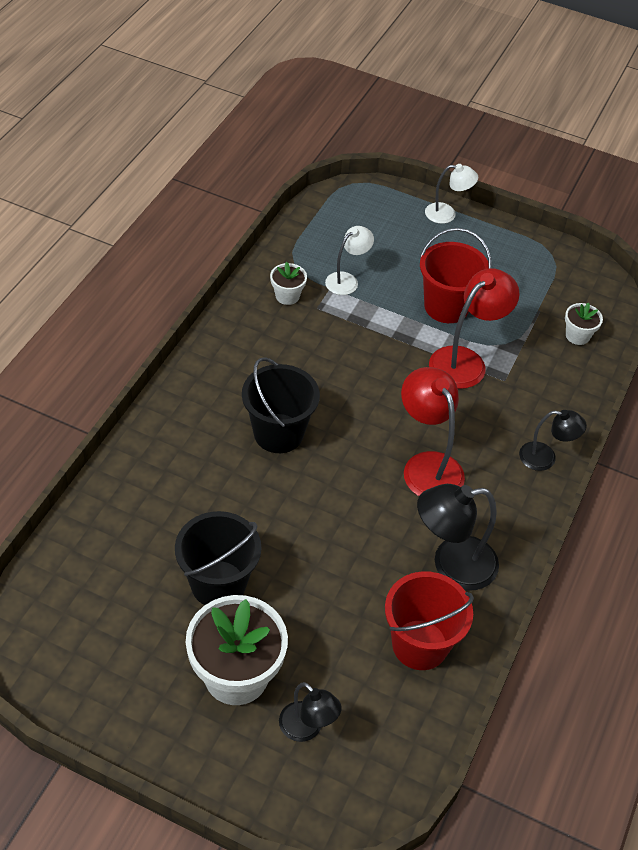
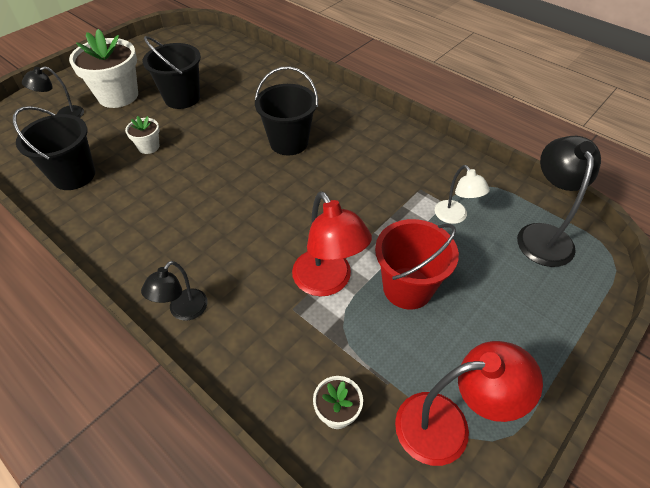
camera: 110 degrees right, 0 degrees up
(287, 296) = (437, 173): white flower pot -> white flower pot (149, 147)
(420, 645) = (74, 175): red bucket -> black bucket
(427, 466) = (218, 219): red lamp -> red lamp (447, 425)
(447, 214) = (566, 334): white lamp -> none
(452, 565) = (120, 209): black lamp -> black lamp (542, 235)

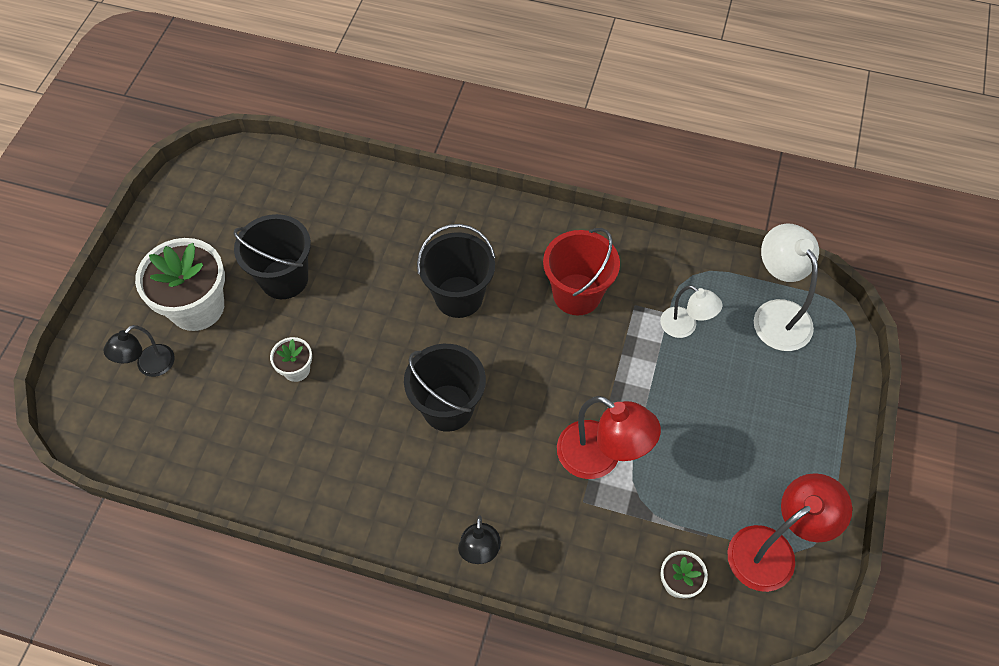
camera: 25 degrees left, 10 degrees up
(74, 175) = (236, 446): black bucket -> black bucket (447, 408)
(407, 288) = (678, 431): red bucket -> red bucket (577, 294)
(542, 235) = (776, 314): black lamp -> white lamp

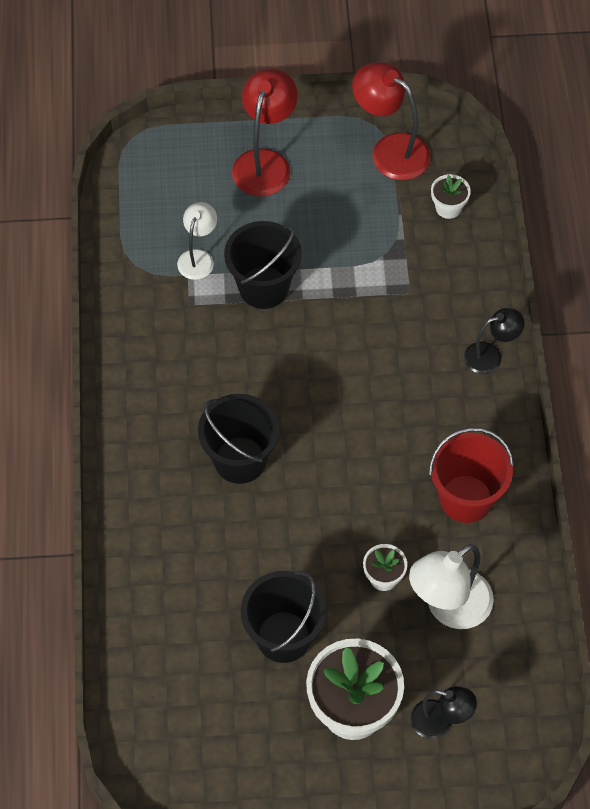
camera: 110 degrees left, 0 degrees up
(447, 408) = (366, 427): black bucket -> black bucket (263, 287)
(577, 294) = (196, 356): red bucket -> red bucket (466, 498)
(600, 458) = (363, 290): red lamp -> red lamp (265, 162)
(776, 314) = (155, 189): white lamp -> white lamp (448, 608)

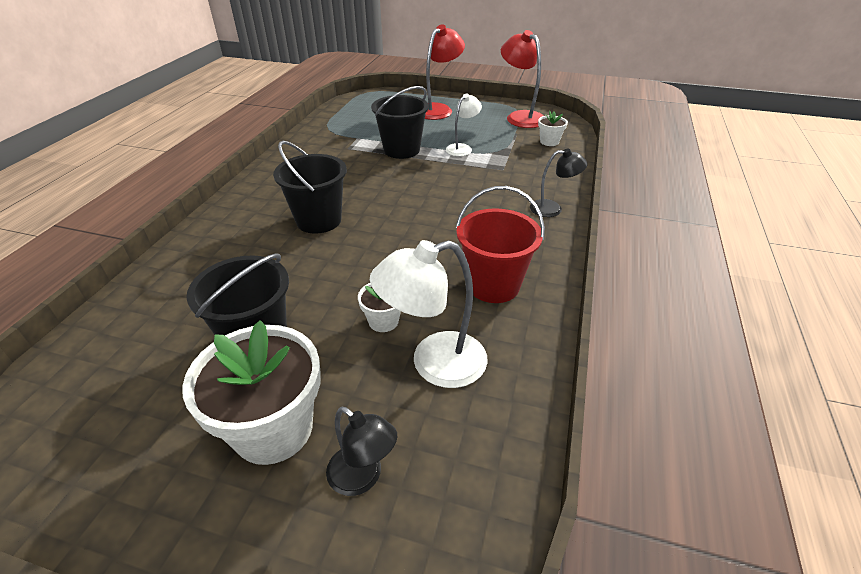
camera: 20 degrees right, 20 degrees down
(198, 258) = (369, 133): white lamp -> white lamp (462, 148)

